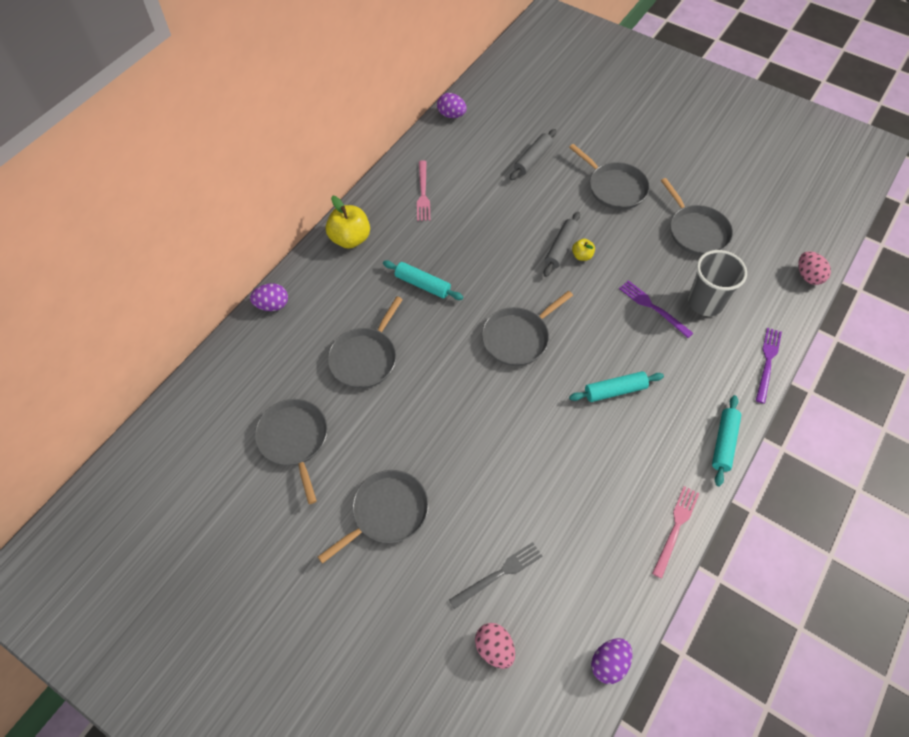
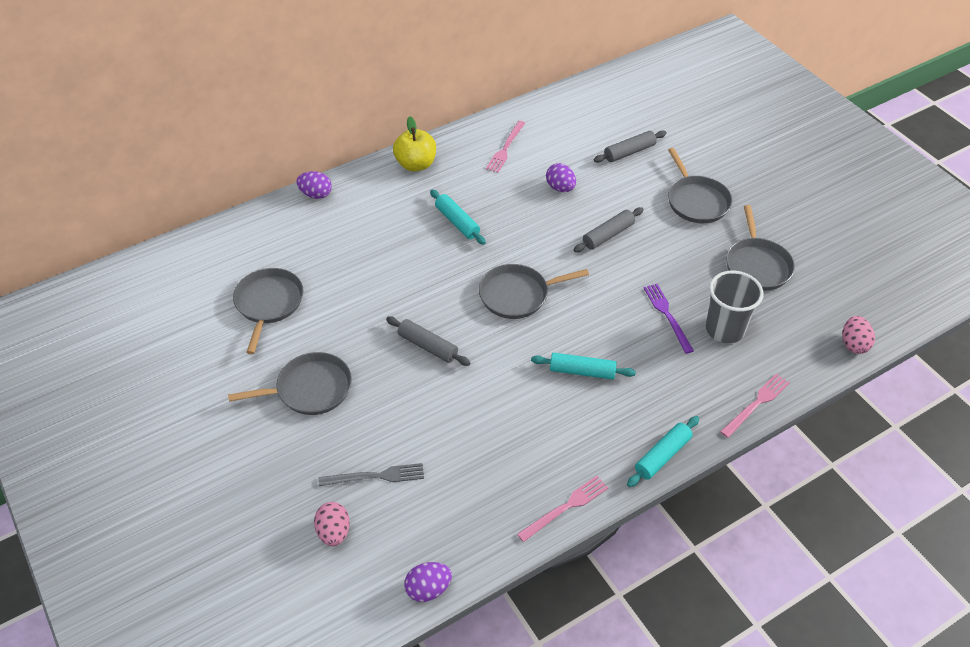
camera: 25 degrees right, 10 degrees down
(365, 358) = (369, 262): grey pan -> none
(451, 115) = (574, 92): purple egg -> purple egg (560, 188)
(469, 422) = (427, 346): none -> grey rolling pin
(582, 256) = (624, 248): yellow apple -> none
(767, 362) = (756, 404): purple fork -> pink fork

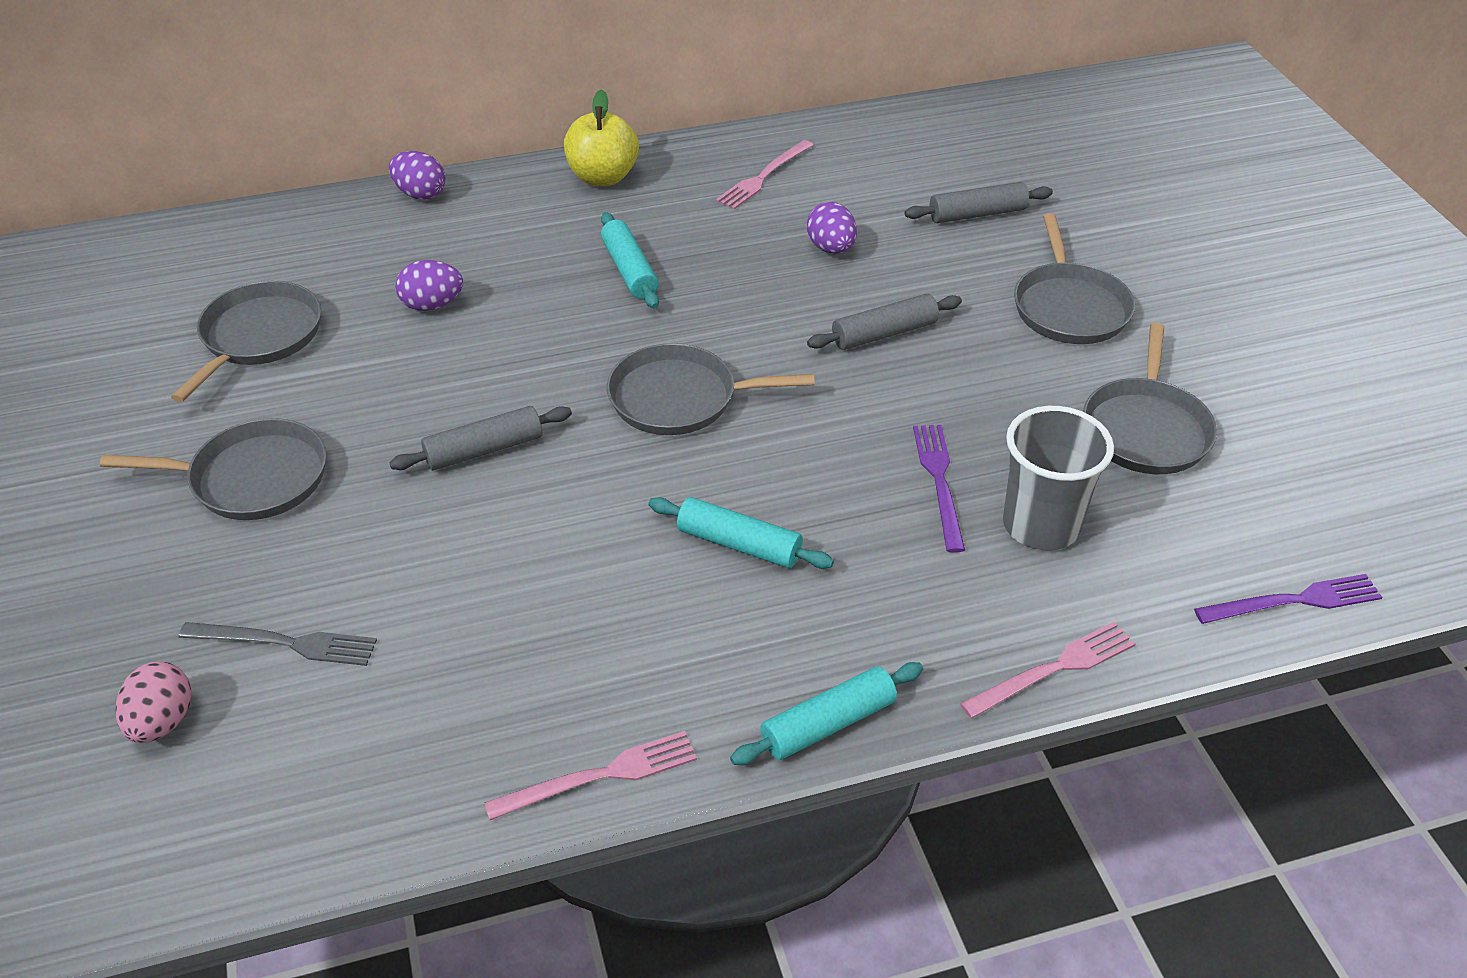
camera: 15 degrees right, 5 degrees down
(427, 346) = (484, 450): grey rolling pin -> grey rolling pin turned 75 degrees counterclockwise
(428, 589) = (273, 864): purple egg -> purple egg (432, 305)
(853, 344) = (1294, 601): pink egg -> purple fork

